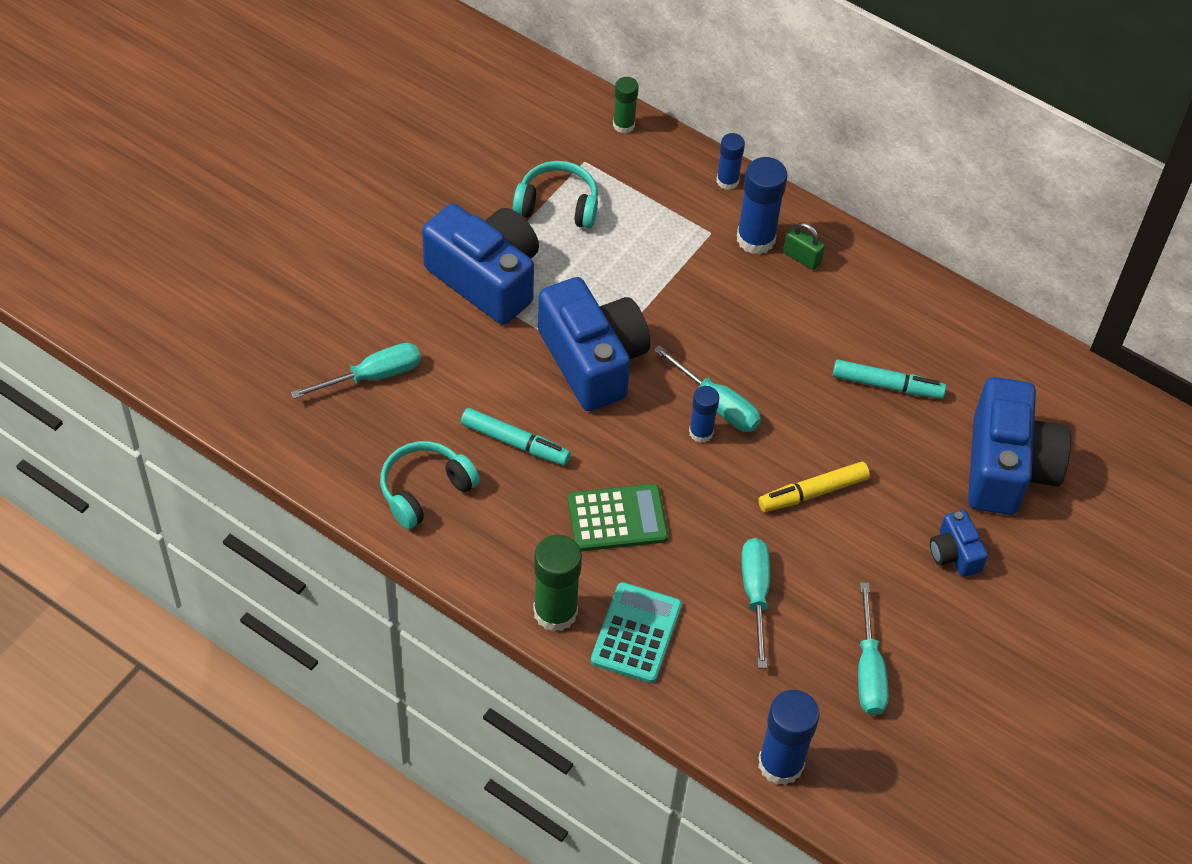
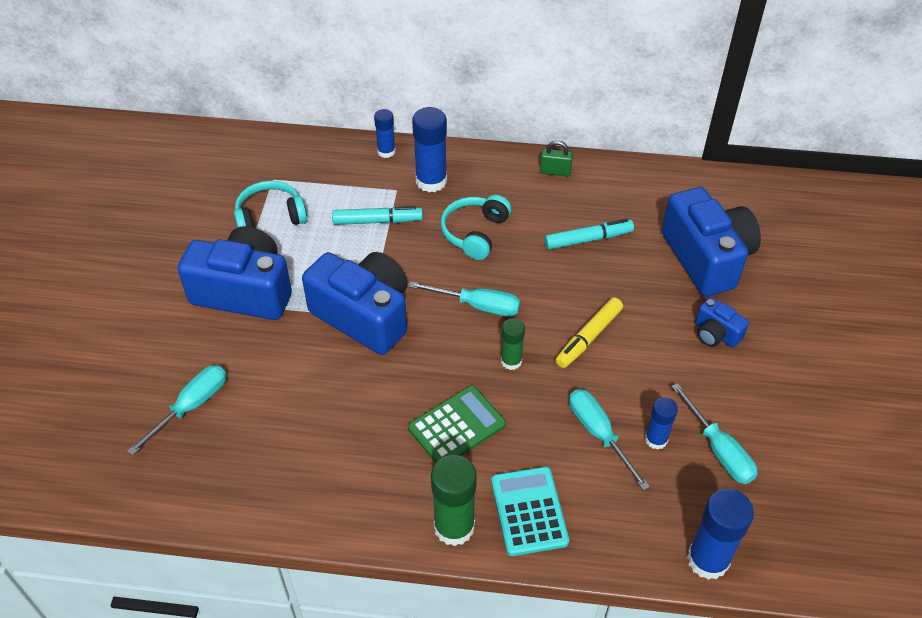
camera: 25 degrees left, 5 degrees down
(425, 490) = (287, 478): turquoise headphones -> turquoise headphones (475, 233)
(515, 442) = (339, 405): turquoise marker -> turquoise marker (377, 221)
(623, 125) = (287, 144): green glue stick -> green glue stick (511, 361)
(701, 432) = (479, 331): blue glue stick -> blue glue stick (656, 439)
(802, 258) = (471, 180): green padlock -> green padlock (555, 171)

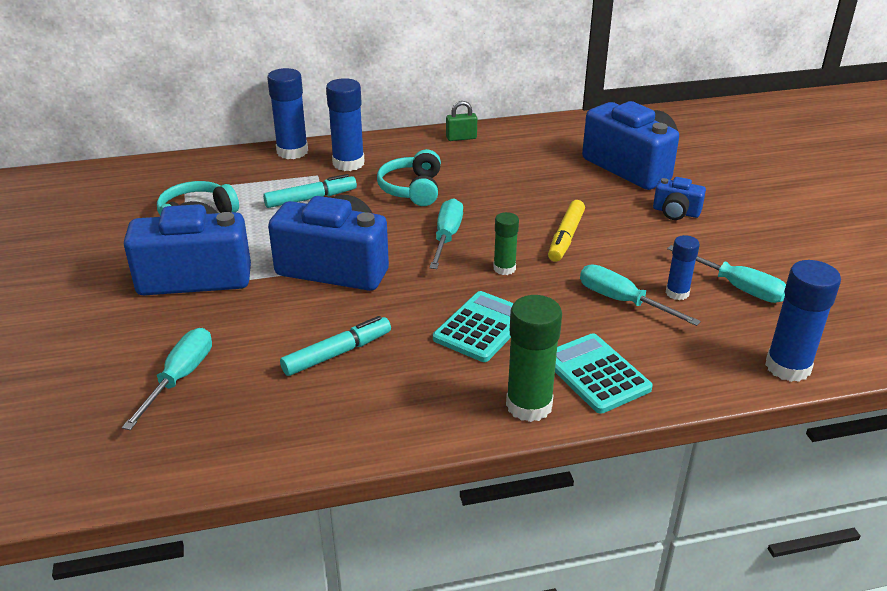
camera: 20 degrees left, 15 degrees down
(386, 151) = (292, 152): blue glue stick -> blue glue stick, size x1.69
(457, 426) = (482, 327): green calculator -> turquoise calculator
(477, 306) = (446, 237): turquoise screwdriver -> turquoise screwdriver turned 75 degrees counterclockwise
(588, 239) = (520, 174): turquoise marker -> turquoise marker (337, 353)

